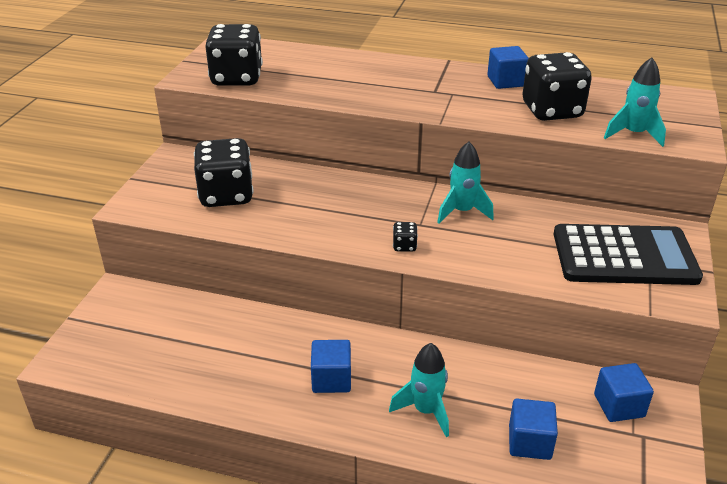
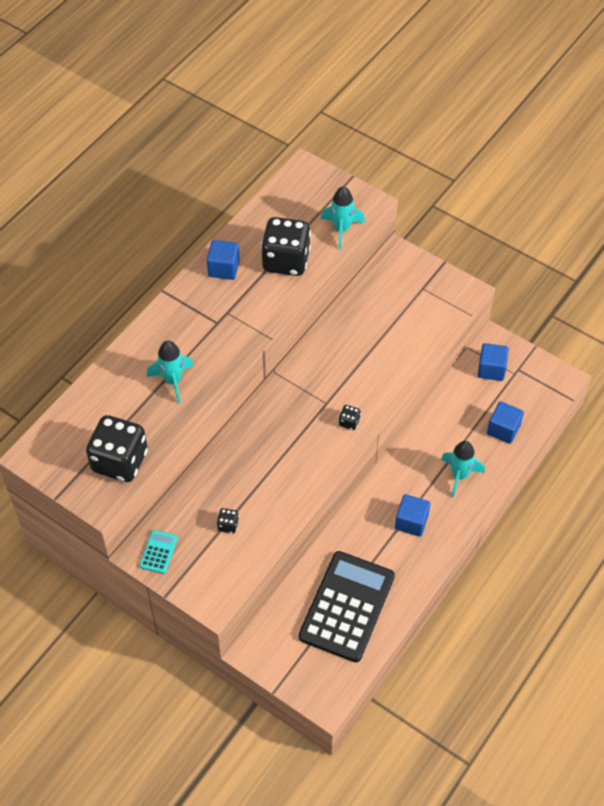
camera: 70 degrees left, 20 degrees up
(180, 163) = (158, 552): none -> turquoise calculator
(226, 195) = (228, 525): black dice -> black dice, size x0.41
(462, 212) = (322, 370): turquoise rocket -> turquoise rocket (173, 381)
(624, 256) = (412, 299): black calculator -> black calculator (347, 606)

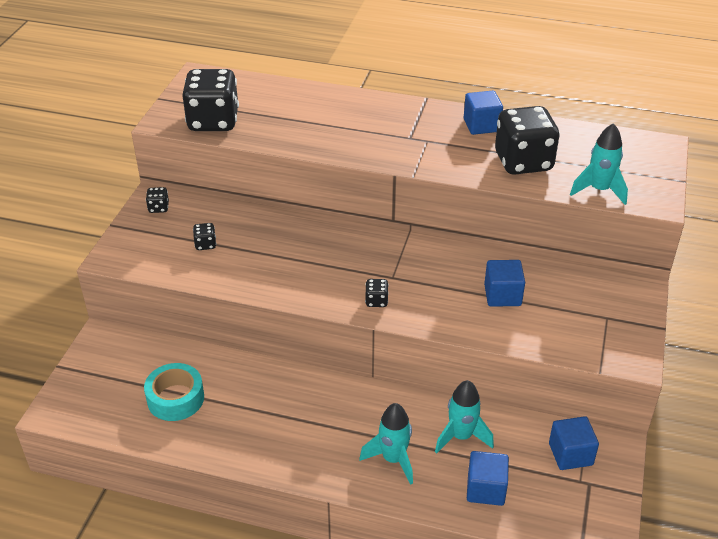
camera: 70 degrees right, 15 degrees down
(158, 552) = (158, 208): turquoise calculator -> black dice
(173, 381) = (322, 128): turquoise rocket -> turquoise rocket (461, 436)
(347, 606) = (175, 398): black calculator -> turquoise tape
(411, 522) = (307, 428): blue cube -> blue cube (502, 295)

